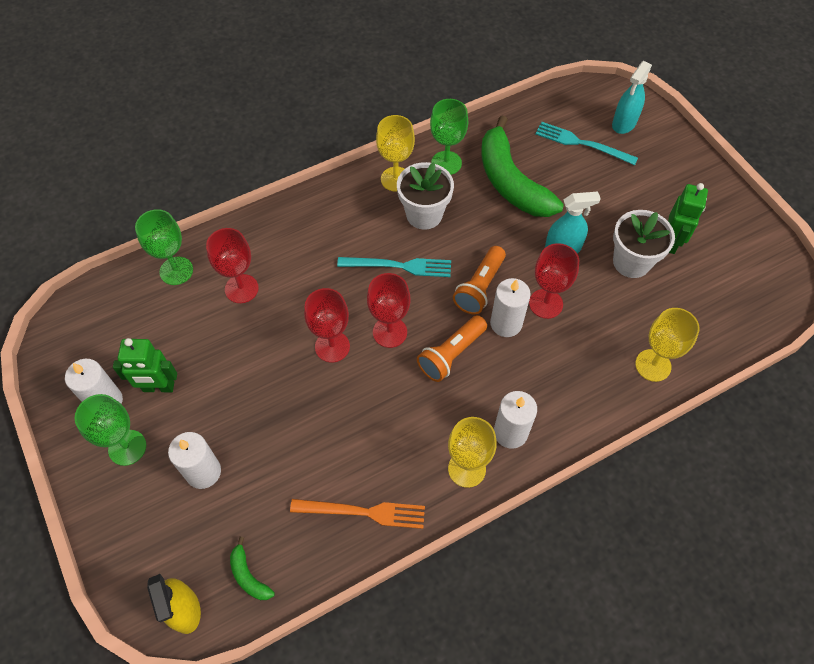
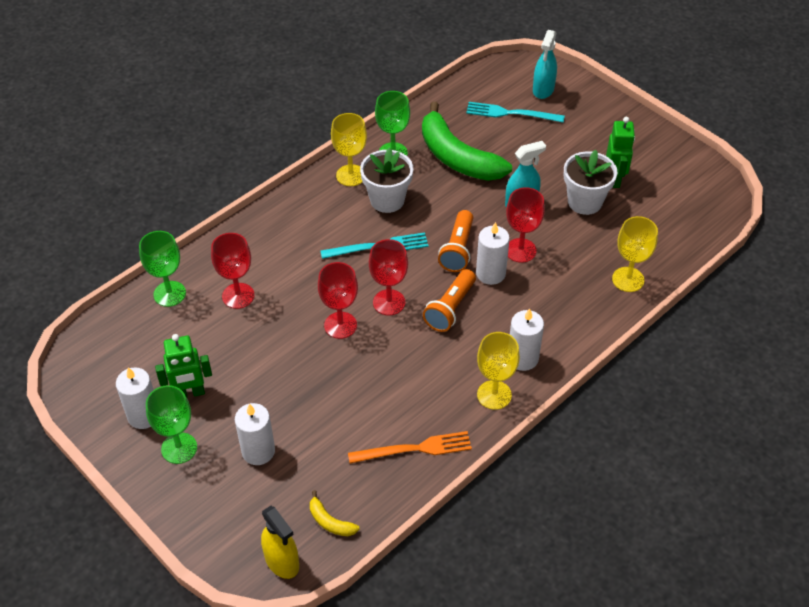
camera: 15 degrees left, 10 degrees down
(249, 576) = (330, 521): green banana -> yellow banana

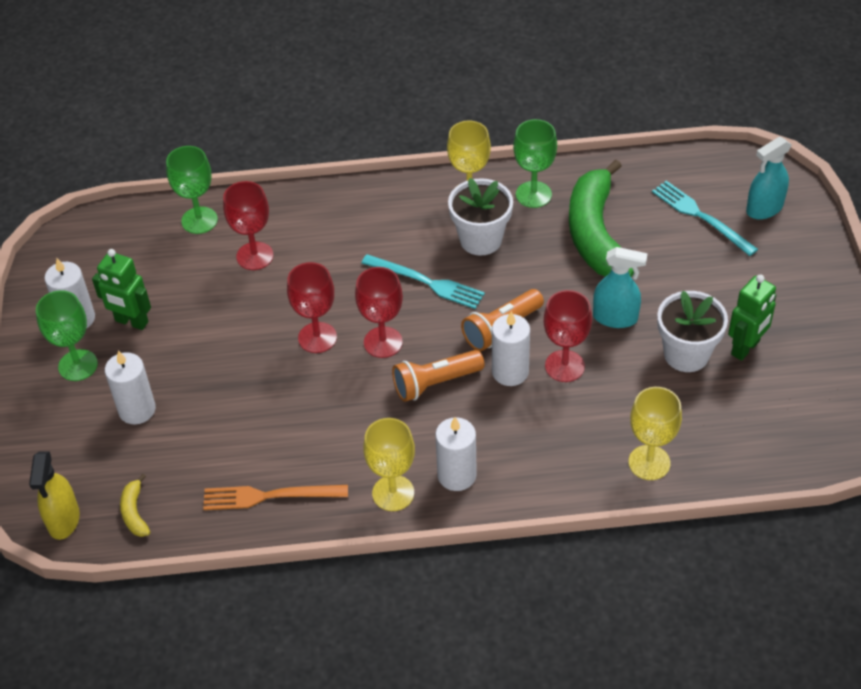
camera: 40 degrees right, 0 degrees up
(414, 449) = (269, 496): orange fork -> orange fork turned 150 degrees clockwise

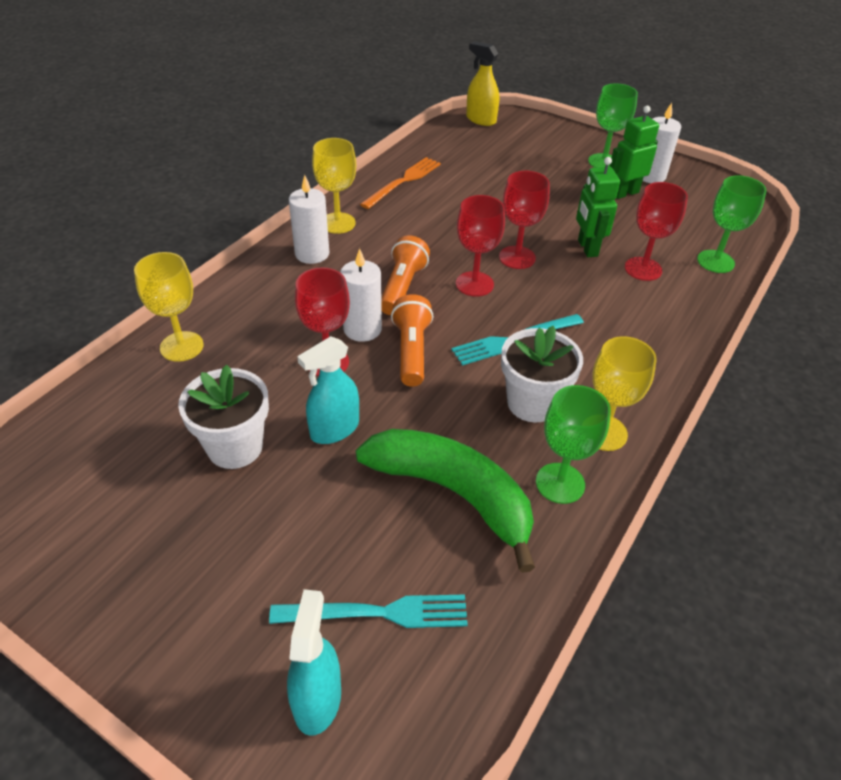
camera: 125 degrees right, 5 degrees down
(135, 512) = (455, 139): yellow banana -> none
(137, 410) = (537, 167): white candle -> none
(745, 348) = (181, 497): green robot -> green robot (587, 248)

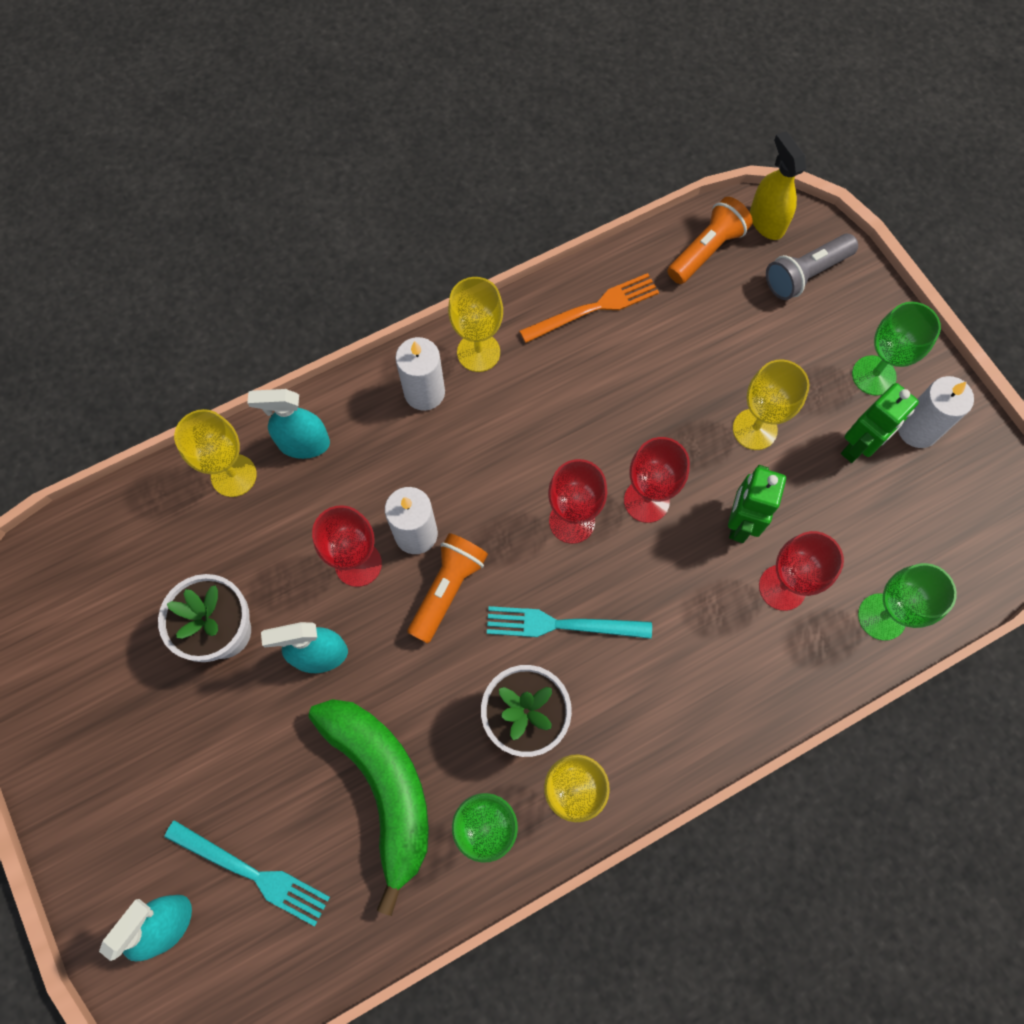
camera: 30 degrees right, 25 degrees up
(232, 309) = (304, 444): none -> turquoise spray bottle
(402, 287) = (491, 490): orange flashlight -> orange flashlight (706, 250)
(524, 134) = (805, 274): none -> grey flashlight
(556, 204) = (754, 429): none -> yellow goblet
(624, 193) = (858, 447): green robot -> green robot turned 135 degrees clockwise

